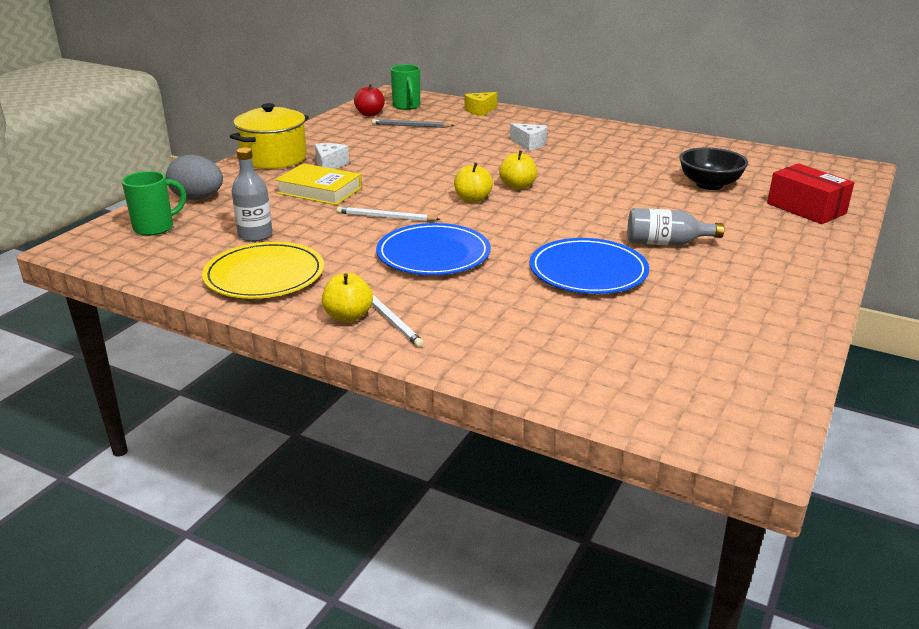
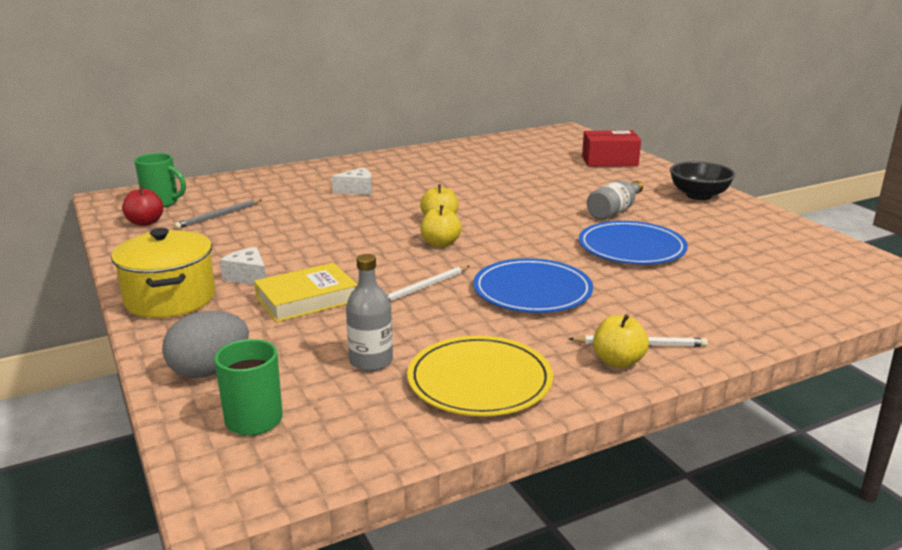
camera: 55 degrees left, 5 degrees down
(480, 111) = (242, 182): yellow cheese -> none
(709, 185) = (534, 169): black bowl -> black bowl (699, 195)

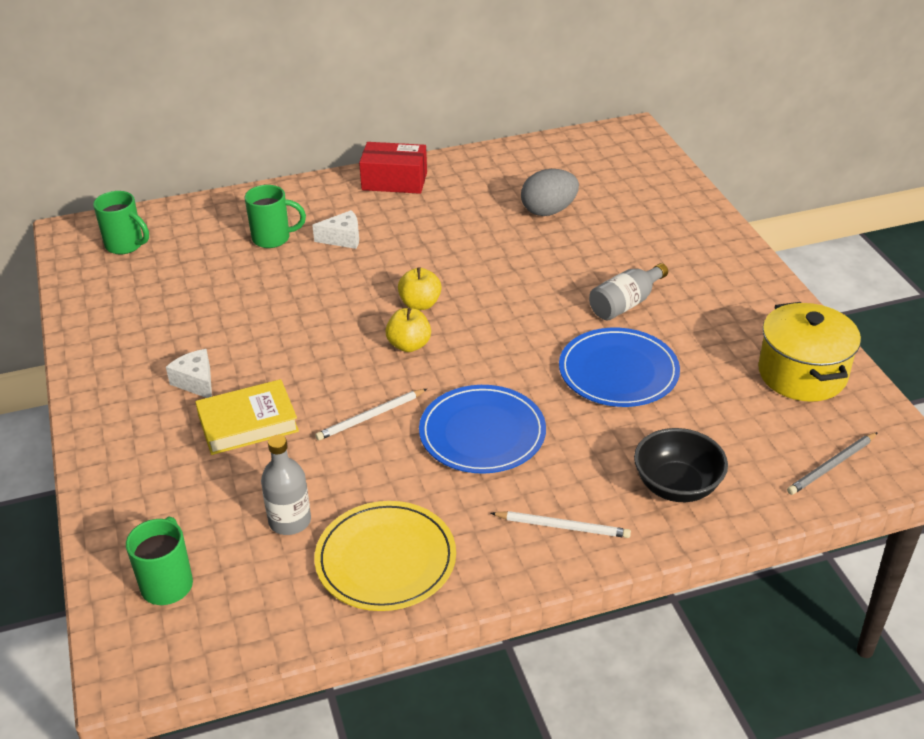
camera: 10 degrees right, 15 degrees up
(145, 222) = (104, 280): red apple -> none
(170, 298) = (114, 408): yellow pot -> yellow pot (802, 374)
(209, 370) = (137, 516): grey egg -> grey egg (548, 211)
(218, 216) = (182, 274): grey pencil -> grey pencil (831, 466)
(295, 193) = (273, 238): none -> green mug
(609, 161) = (660, 203): red box -> red box (394, 181)
(618, 361) = (530, 548): yellow apple -> none
(699, 195) = (740, 282): black bowl -> black bowl (677, 486)

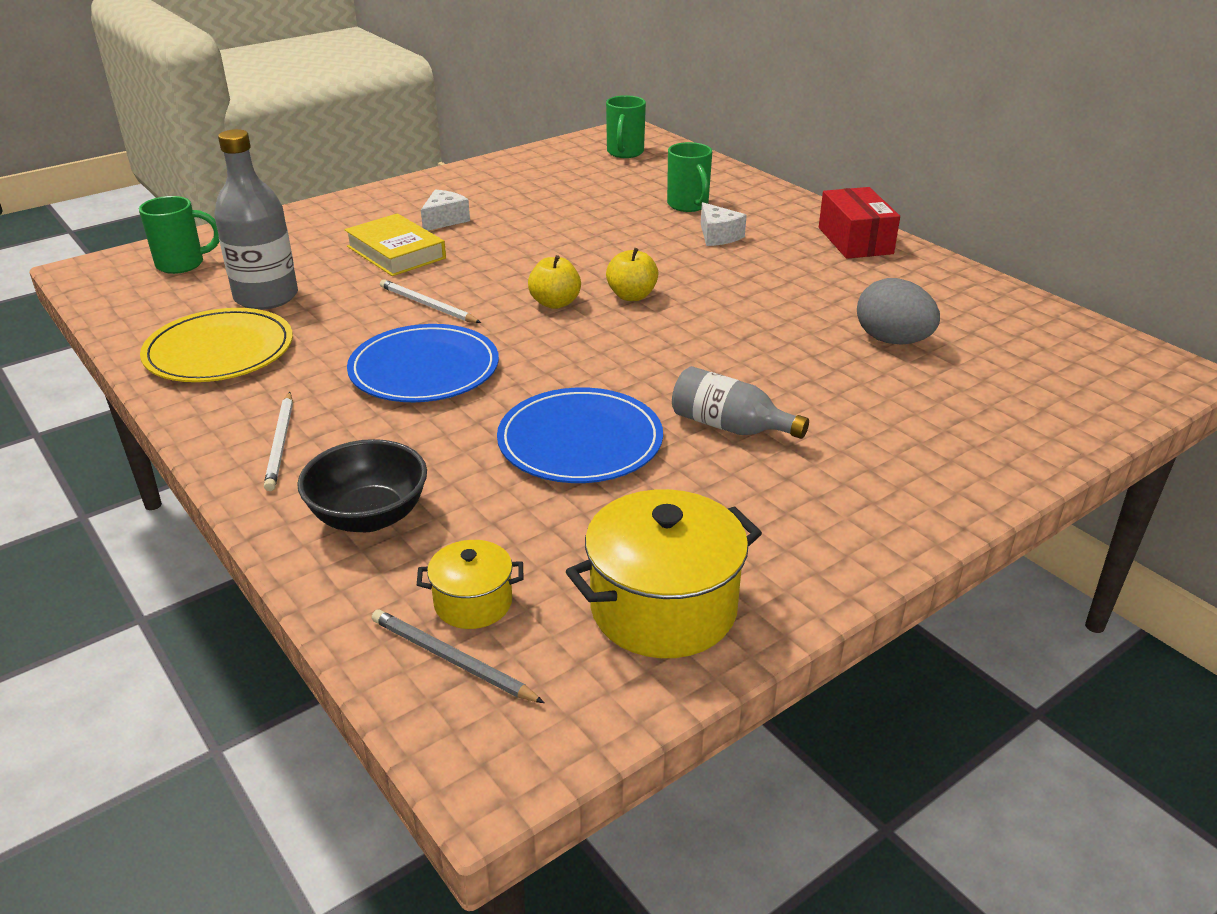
camera: 70 degrees right, 5 degrees down
(290, 521) = (266, 297): grey bottle -> grey bottle, size x1.51
(781, 449) = (473, 603): none -> yellow pot

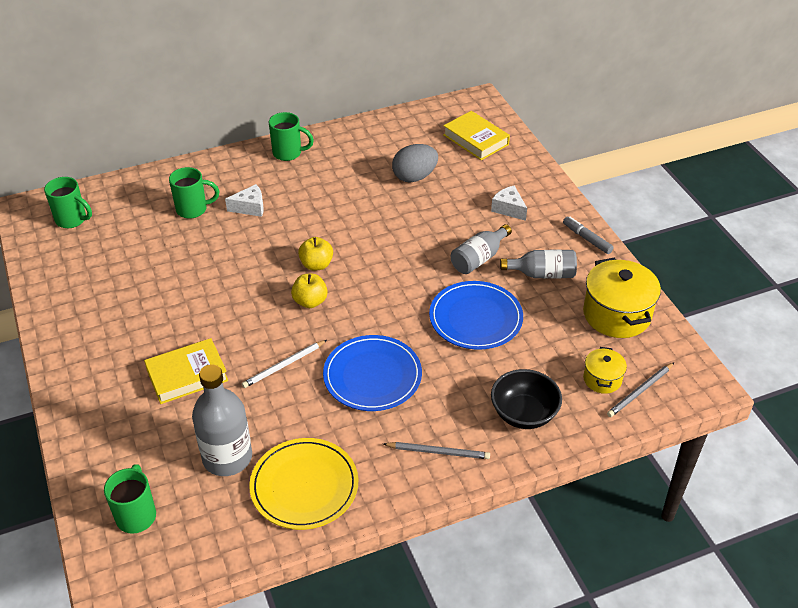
camera: 75 degrees left, 10 degrees up
(280, 443) = (438, 452): white pencil -> grey pencil
(444, 220) = (142, 341): white cheese -> white cheese (508, 209)
(730, 500) = (542, 274): none -> grey bottle
(855, 240) = (288, 153): red box -> green mug
(870, 546) = (587, 239): none -> grey marker
(1054, 384) = (476, 140): none -> yellow book

